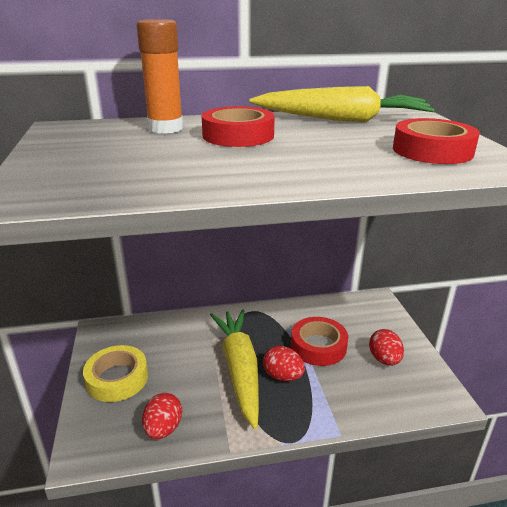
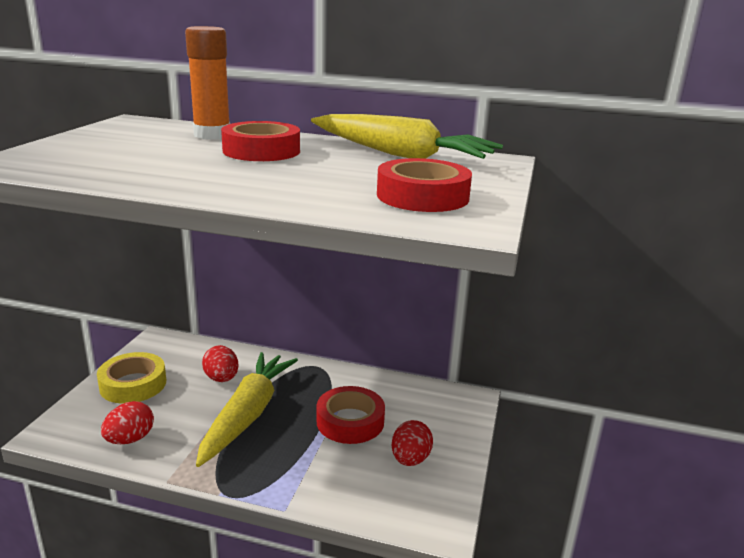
camera: 25 degrees right, 5 degrees down
(282, 376) = (283, 436): red egg -> red egg (221, 379)

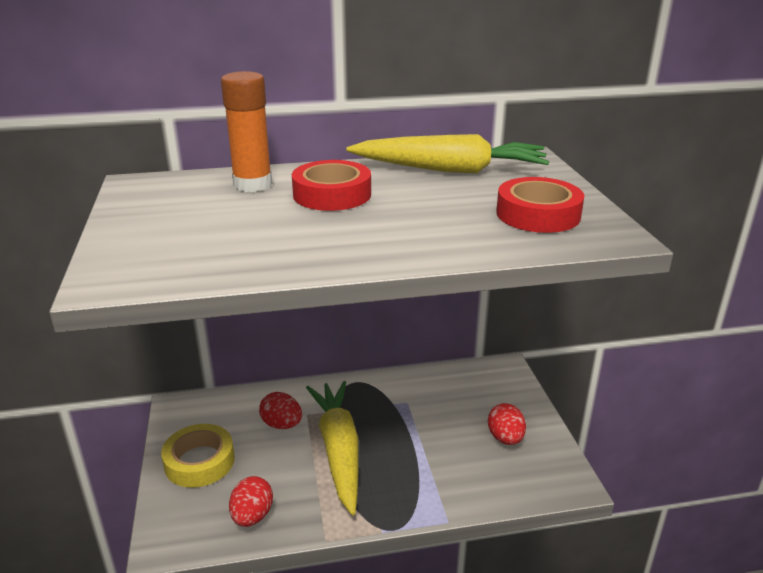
camera: 25 degrees left, 5 degrees up
(350, 421) = (431, 423): red tape -> none

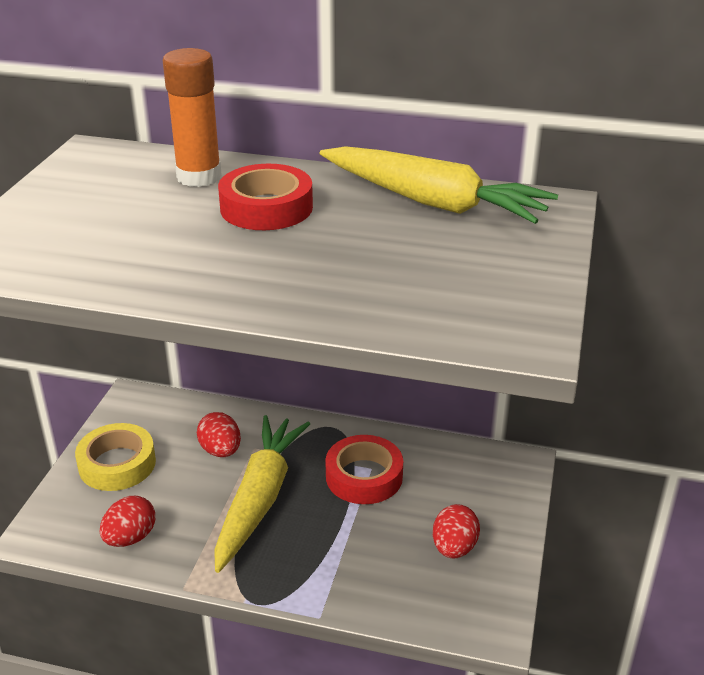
camera: 25 degrees right, 5 degrees up
(538, 214) = (468, 288): red tape -> red tape (364, 476)

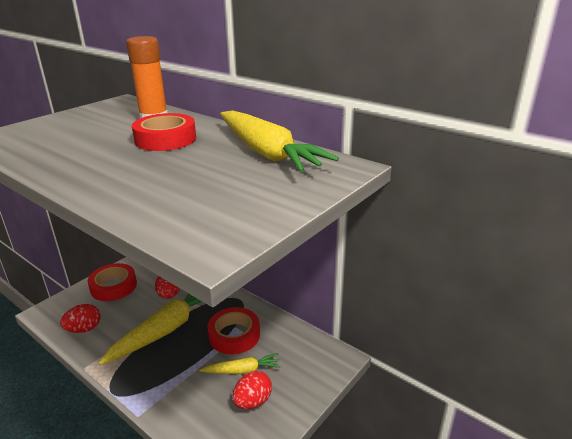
camera: 25 degrees right, 5 degrees down
(117, 464) = (113, 286): yellow tape -> red tape
(411, 516) = (242, 370): none -> yellow carrot

